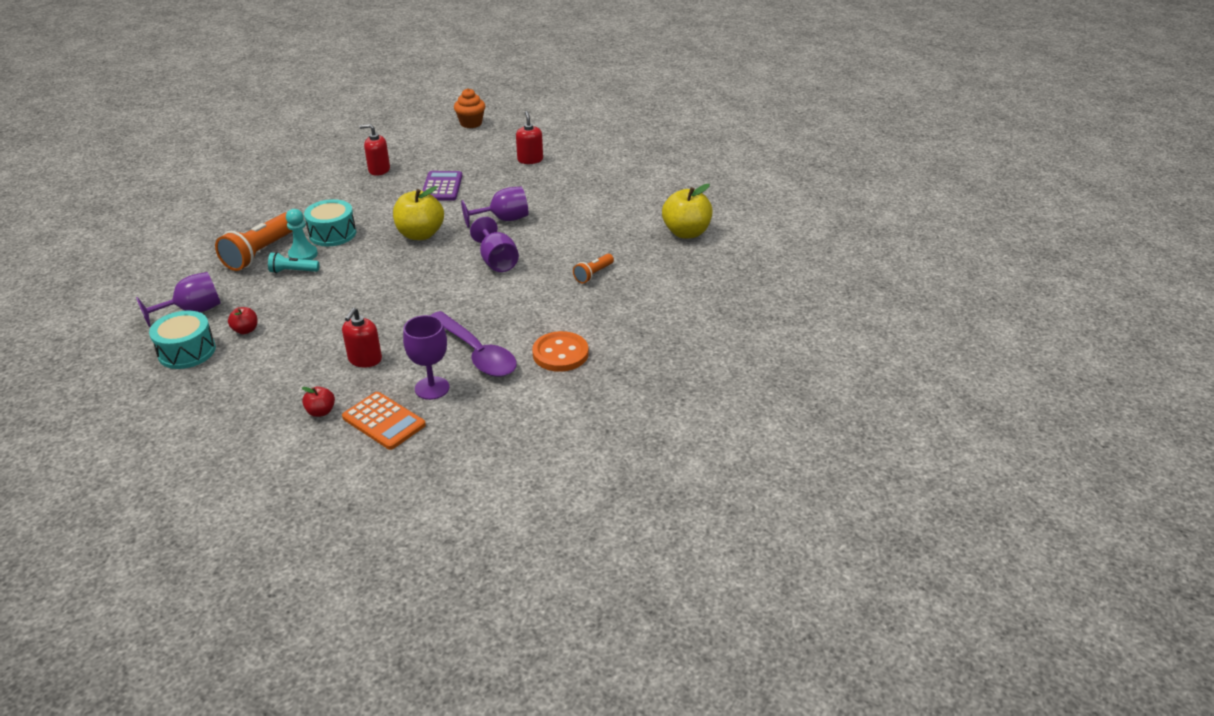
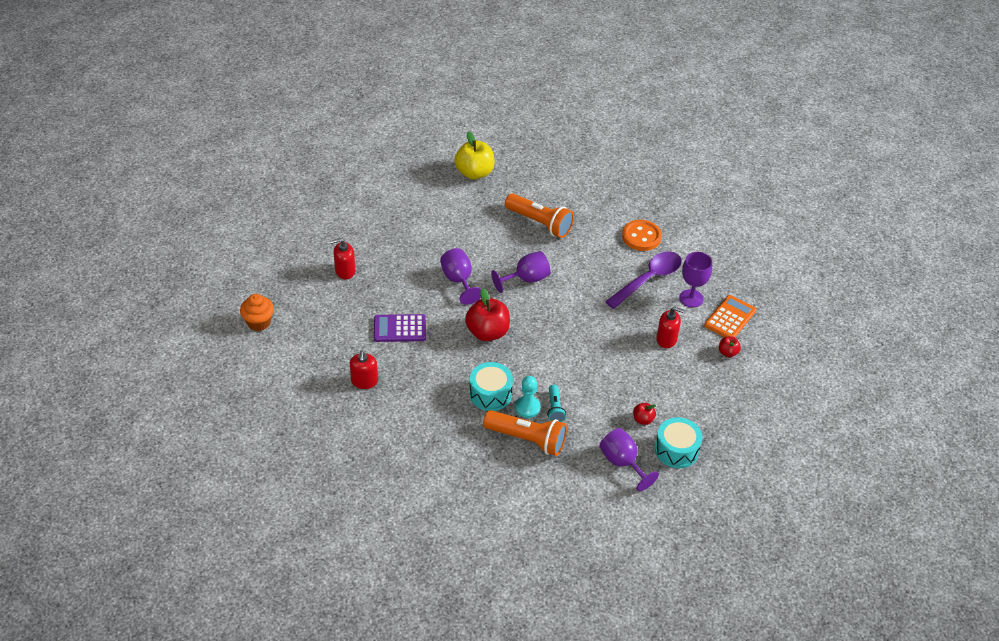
camera: 95 degrees left, 10 degrees up
(420, 234) = (487, 332): yellow apple -> red apple
(593, 274) = (540, 223): orange flashlight -> orange flashlight, size x1.90

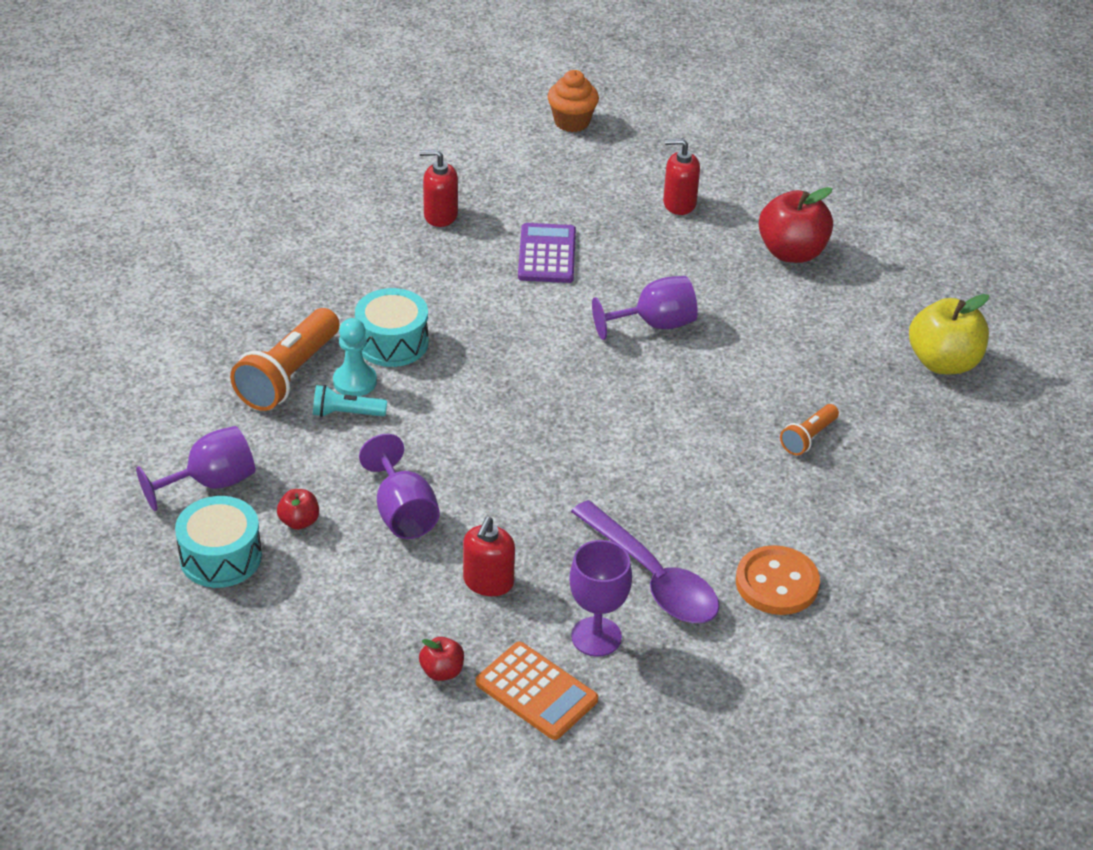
camera: 95 degrees right, 5 degrees down
(345, 271) = (679, 203): red soap dispenser -> red soap dispenser turned 75 degrees counterclockwise
(487, 332) = (529, 349): red apple -> red apple (792, 252)
(526, 279) = (656, 406): purple goblet -> purple goblet (402, 513)
(540, 223) = (808, 438): orange flashlight -> orange flashlight, size x0.53

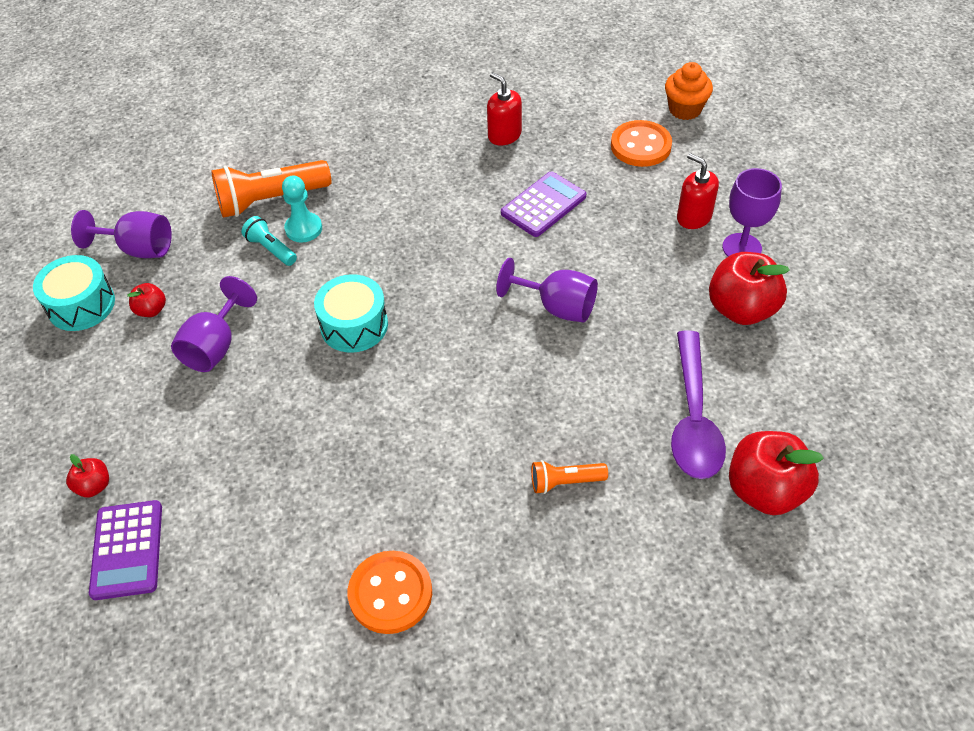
camera: 45 degrees right, 10 degrees up
(392, 342) = (360, 214): turquoise drum -> turquoise drum (354, 325)
(488, 582) = (202, 438): red soap dispenser -> none
(536, 691) = (127, 550): orange calculator -> purple calculator
(570, 168) = (640, 146): none -> orange button
(596, 637) = (215, 537): purple goblet -> purple goblet (741, 248)
(652, 577) = (309, 517): purple spoon -> purple spoon (693, 417)
(943, 362) = (765, 490): yellow apple -> red apple

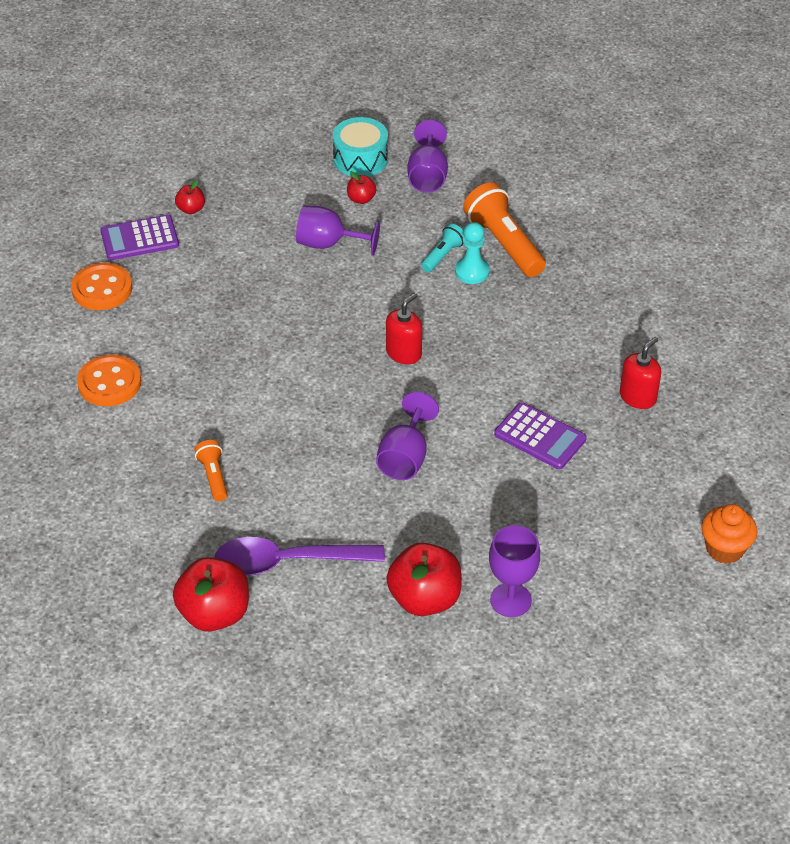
camera: 80 degrees right, 5 degrees down
(354, 325) = (363, 323): turquoise drum -> none
(640, 146) = (650, 511): orange button -> orange button (102, 289)
(694, 217) = (548, 559): red soap dispenser -> red soap dispenser (404, 353)

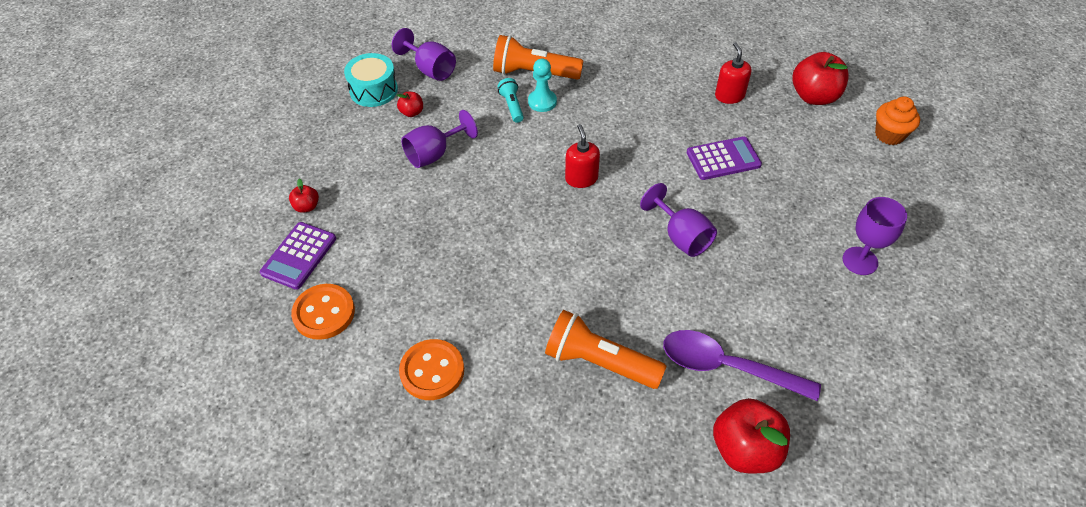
camera: 50 degrees left, 5 degrees up
(213, 476) = (599, 362): orange flashlight -> orange flashlight, size x1.90
(288, 562) = (727, 367): purple spoon -> purple spoon turned 75 degrees clockwise
(424, 598) = (825, 307): red apple -> red apple (814, 96)

